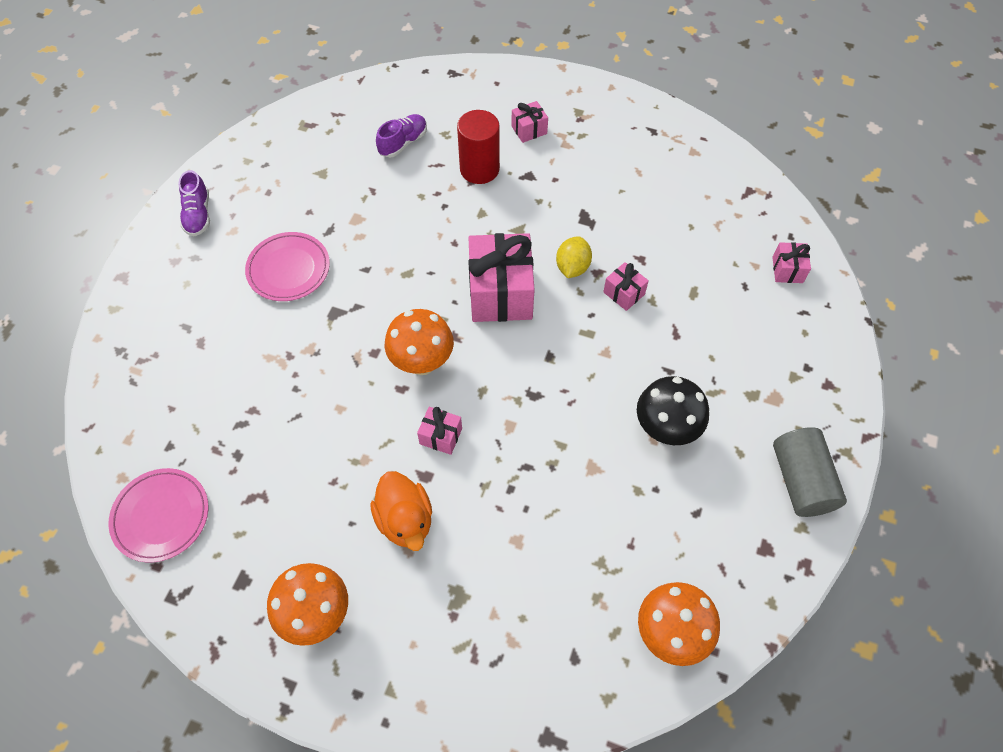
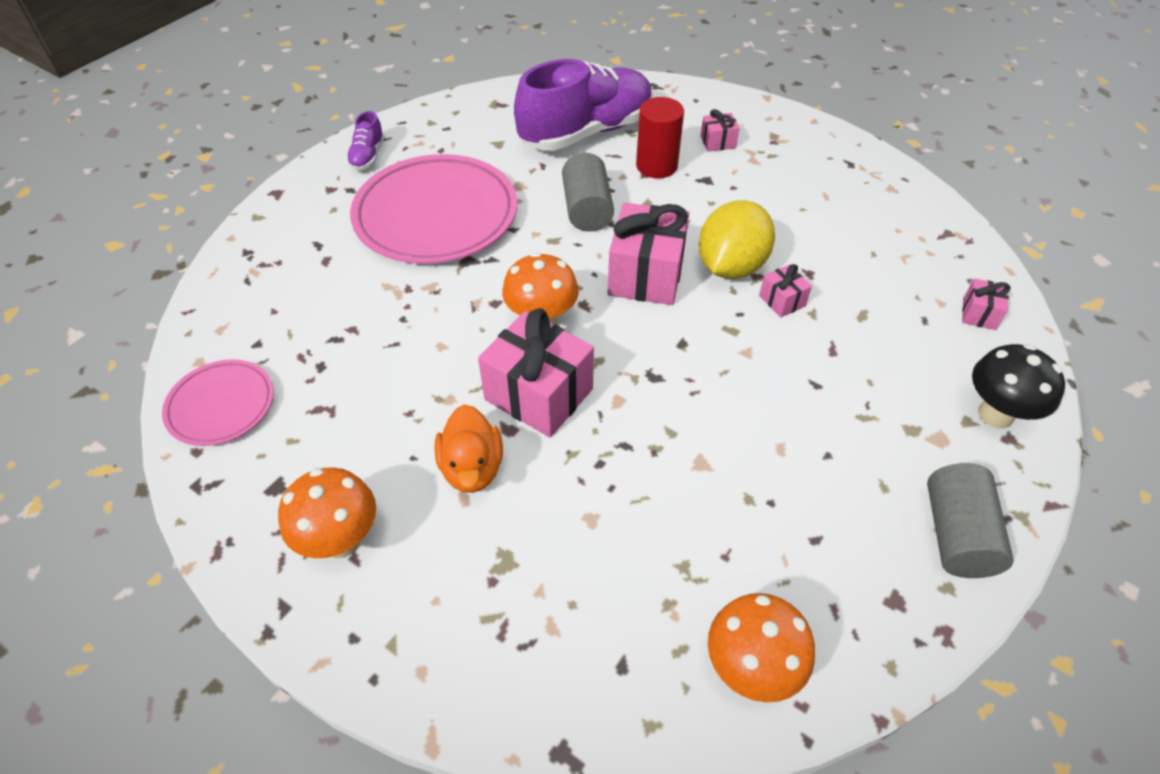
camera: 15 degrees right, 10 degrees down
(288, 269) = (436, 215): pink plate -> pink plate, size x1.89
(403, 143) = (586, 132): purple shoe -> purple shoe, size x2.38
(428, 232) = (587, 209): none -> grey cylinder
(441, 436) = (539, 394): pink gift -> pink gift, size x2.11
(572, 267) = (731, 266): yellow lemon -> yellow lemon, size x1.83
(665, 429) = (797, 443): black mushroom -> black mushroom (995, 414)

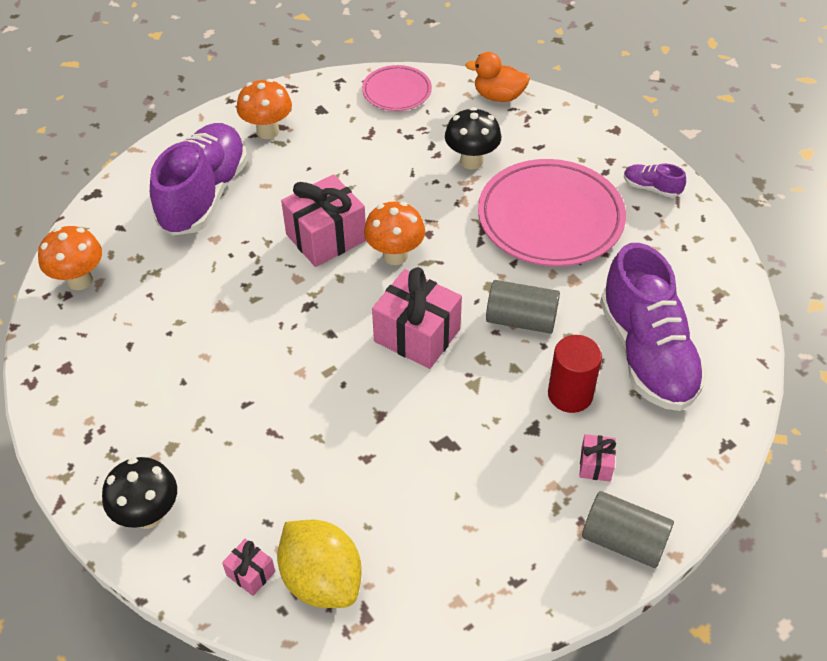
camera: 110 degrees right, 0 degrees up
(357, 295) = (471, 161): none -> black mushroom
(472, 468) = (284, 193): orange duck -> orange duck (498, 96)
(510, 570) = (204, 195): none -> purple shoe
(731, 266) = (401, 400): yellow lemon -> yellow lemon (322, 579)
(782, 301) = (342, 420): pink gift -> none
(956, 535) = (80, 426): grey cylinder -> grey cylinder (623, 540)

